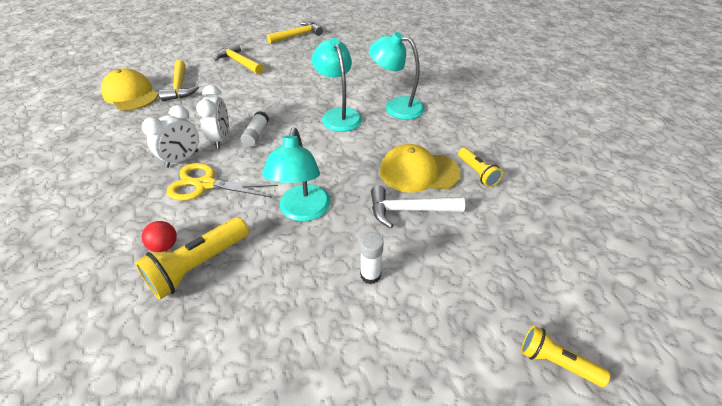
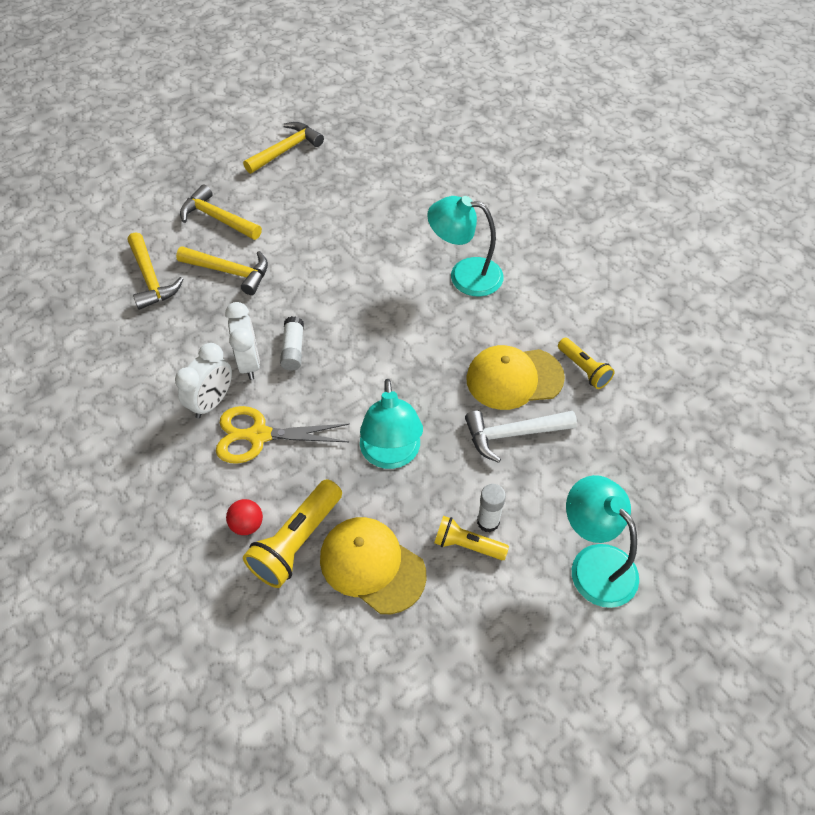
camera: 10 degrees left, 10 degrees up
(131, 94) = (86, 302): yellow cap -> yellow cap (372, 566)
(233, 88) = (230, 272): none -> yellow hammer
(339, 115) = (392, 300): turquoise lamp -> turquoise lamp (594, 563)
(555, 361) = (683, 581): yellow flashlight -> yellow flashlight (467, 545)

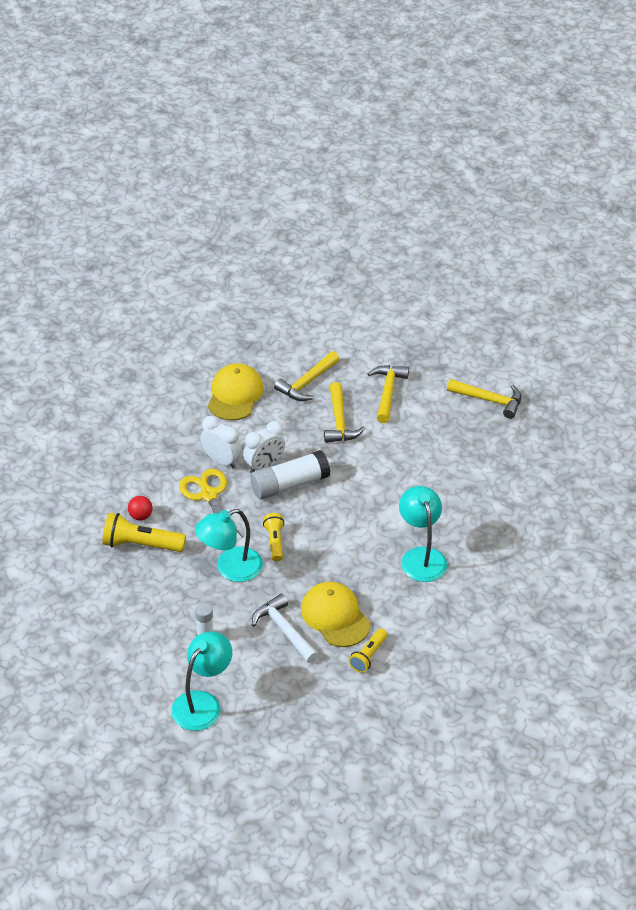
camera: 65 degrees right, 10 degrees down
(212, 402) = (221, 460): white clock -> white clock turned 150 degrees counterclockwise
(293, 349) = (289, 484): white glue stick -> white glue stick, size x1.80
(372, 566) = (143, 587): yellow cap -> yellow cap (235, 395)
(467, 545) = (182, 631): yellow flashlight -> yellow flashlight (275, 541)

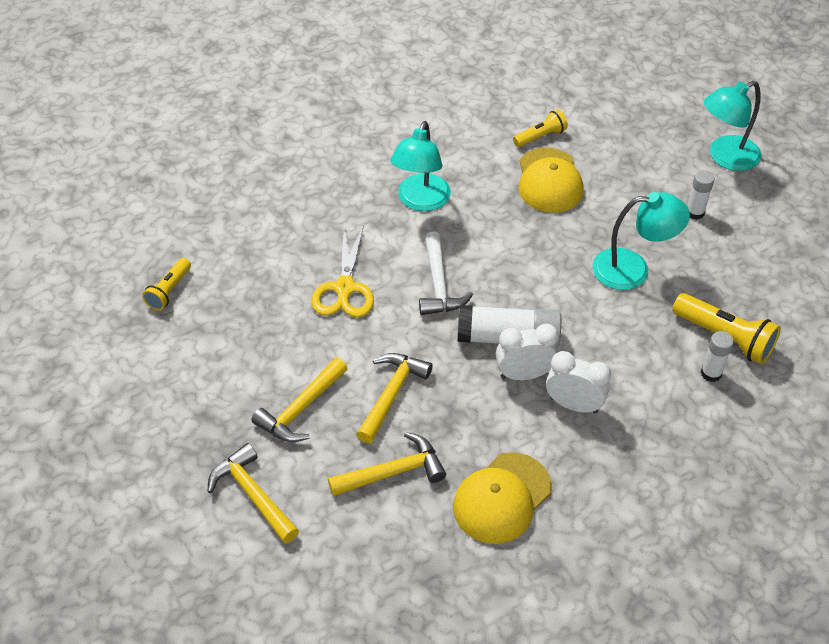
camera: 150 degrees left, 5 degrees up
(140, 516) = (711, 373): red ball -> white glue stick
(208, 494) = (614, 366): yellow scissors -> yellow scissors (344, 289)
(221, 460) = (573, 405): white clock -> white clock turned 135 degrees clockwise
(275, 541) = (566, 278): yellow flashlight -> yellow flashlight (169, 291)
(284, 630) = (609, 188): white hammer -> white hammer (439, 284)
(489, 400) = (191, 342): yellow hammer -> yellow hammer (253, 495)

